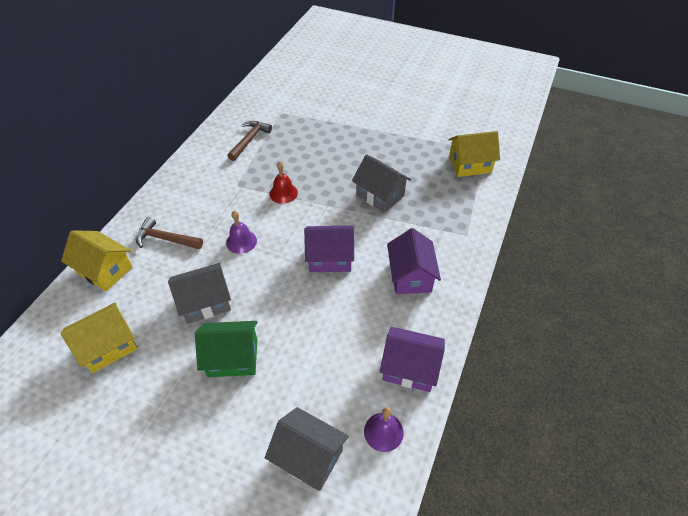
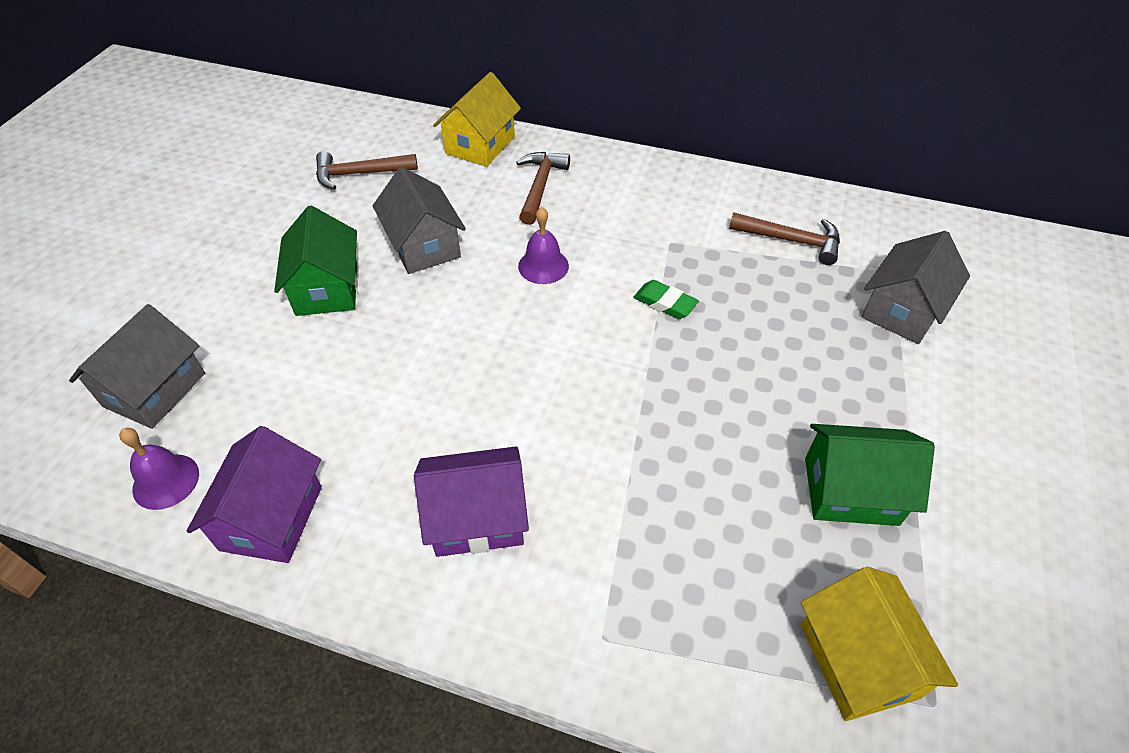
camera: 85 degrees right, 0 degrees up
(108, 346) = (360, 174): yellow house -> brown hammer
(283, 193) = (665, 303): red bell -> green eraser
(330, 258) = (515, 384): purple house -> none
(380, 195) = (693, 456): grey house -> grey house (902, 310)
(400, 151) = (850, 491): none -> green house

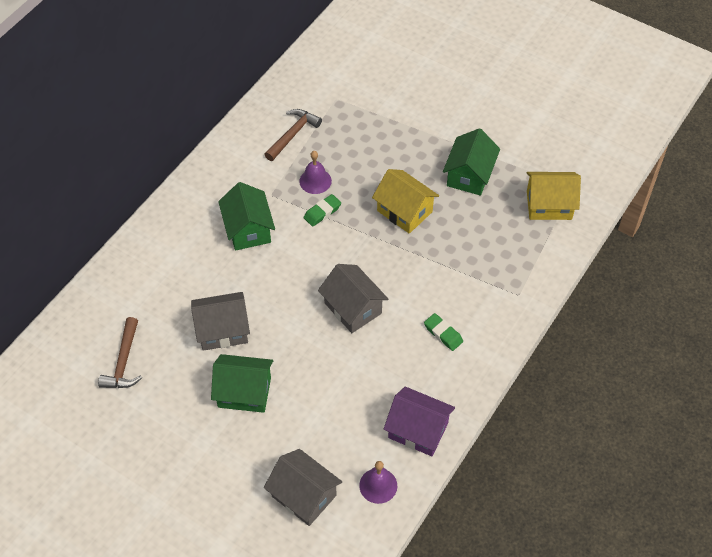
camera: 75 degrees left, 5 degrees up
(477, 517) = (443, 334): purple house -> green eraser
(480, 145) = (122, 278): yellow house -> yellow house (404, 211)
(540, 187) = (187, 251): brown hammer -> none
(543, 266) = (267, 266): purple bell -> purple bell (315, 181)
(598, 233) = (248, 229): none -> green house
(902, 310) = (365, 107): grey house -> grey house (353, 308)

